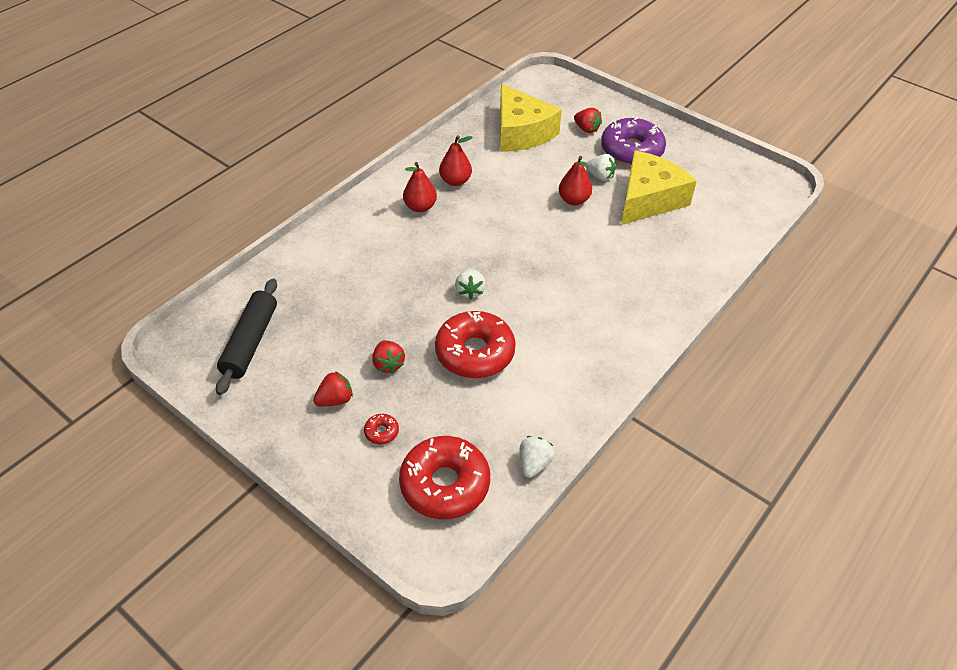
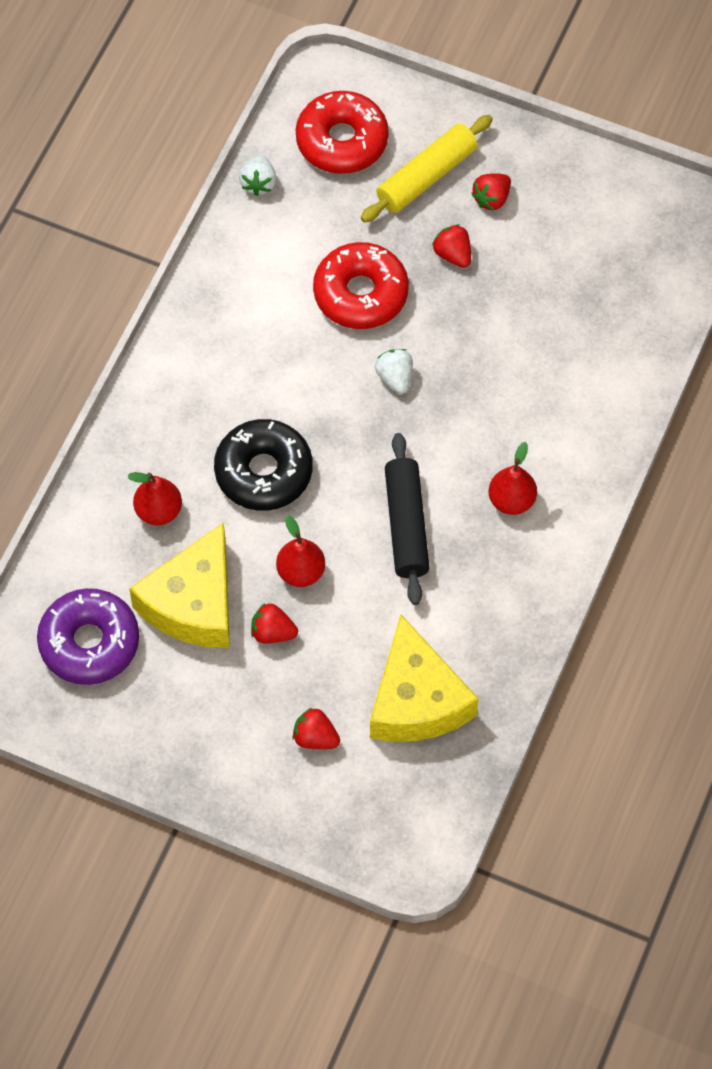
camera: 165 degrees right, 15 degrees up
(250, 342) = (621, 242): black rolling pin -> black rolling pin (406, 525)
(381, 432) = (427, 177): red donut -> yellow rolling pin
(455, 181) = (481, 564): red pear -> red pear (158, 511)
(521, 132) = (416, 700): yellow cheese -> yellow cheese turned 150 degrees counterclockwise
(585, 256) = (263, 472): none -> black donut
(600, 176) = (272, 632): white strawberry -> red strawberry
(631, 150) = (235, 705): purple donut -> purple donut (89, 643)

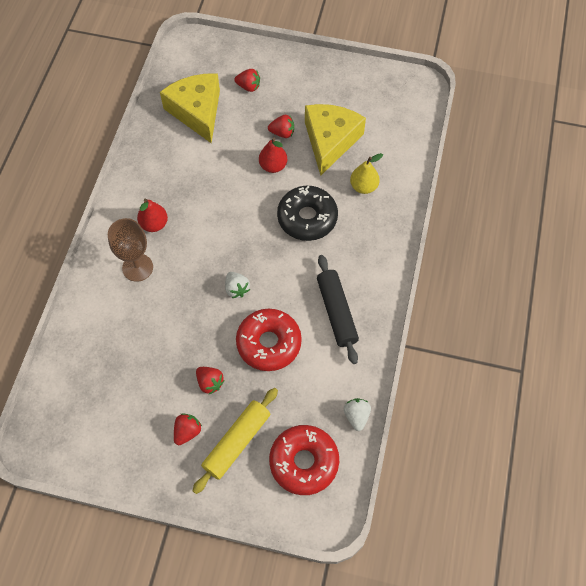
camera: 170 degrees right, 0 degrees up
(89, 643) = (381, 113): purple donut -> none
(158, 511) = (363, 186): red pear -> yellow pear
(406, 525) = (216, 200): black rolling pin -> black rolling pin (337, 312)
(543, 434) = (137, 267): none -> brown goblet

